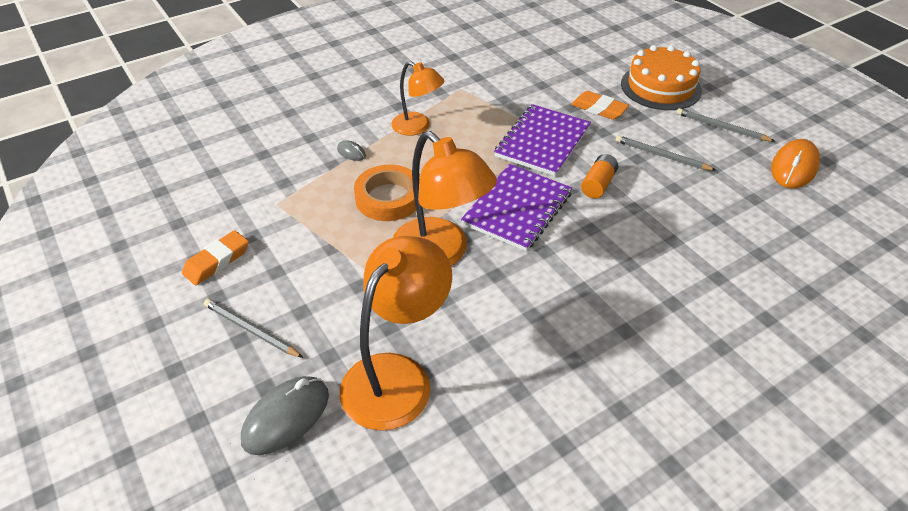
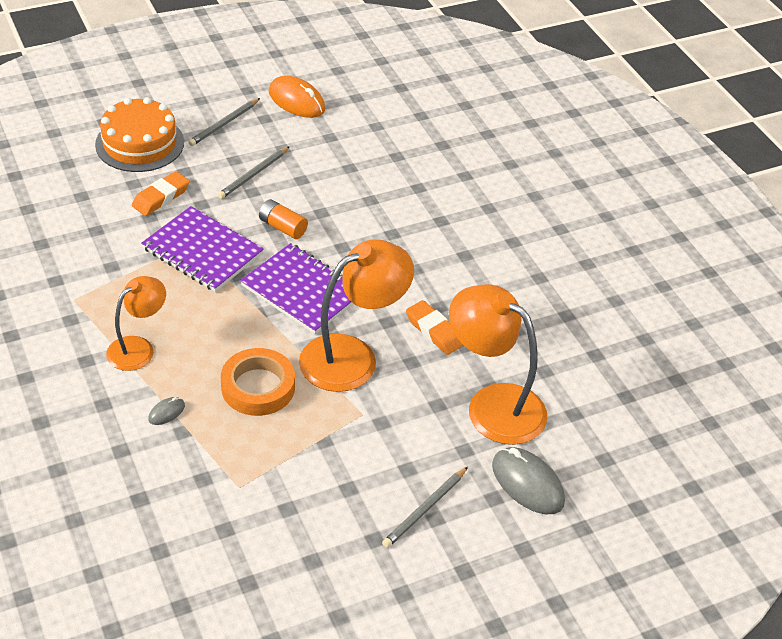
camera: 85 degrees left, 0 degrees up
(217, 261) = (322, 541): orange eraser -> orange eraser (434, 331)

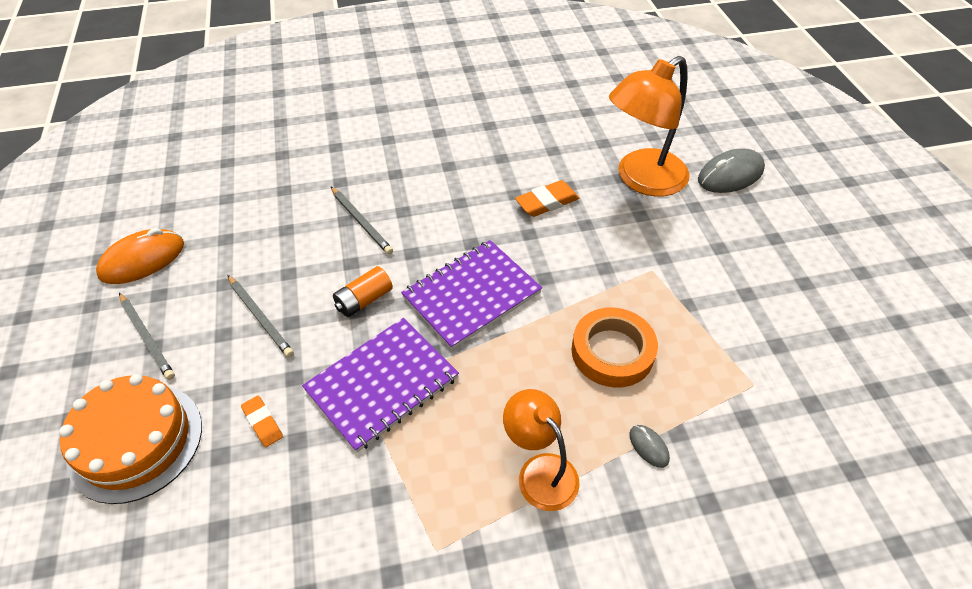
camera: 75 degrees left, 5 degrees up
(161, 197) = (263, 423): orange eraser -> orange eraser, size x0.65
(352, 356) = (574, 267): orange lamp -> none
(425, 509) = (766, 243): grey pencil -> grey pencil (361, 222)

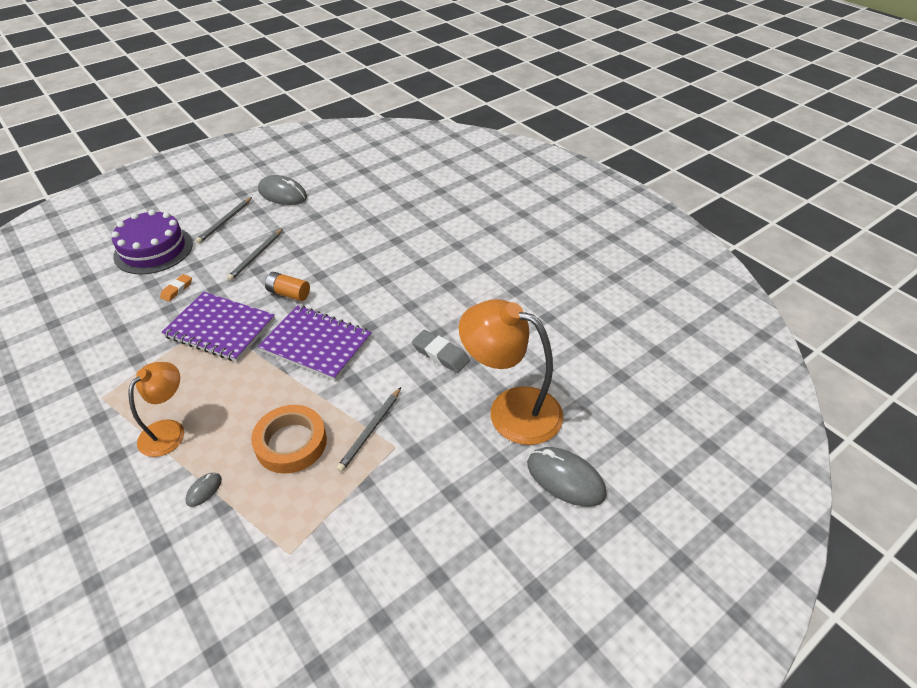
camera: 65 degrees right, 5 degrees down
(136, 441) = (153, 250): orange cake -> purple cake
(142, 260) = (283, 194): orange mouse -> grey mouse
(361, 222) = (361, 265): grey pencil -> grey pencil (370, 430)
(547, 202) = (440, 354): orange eraser -> grey eraser

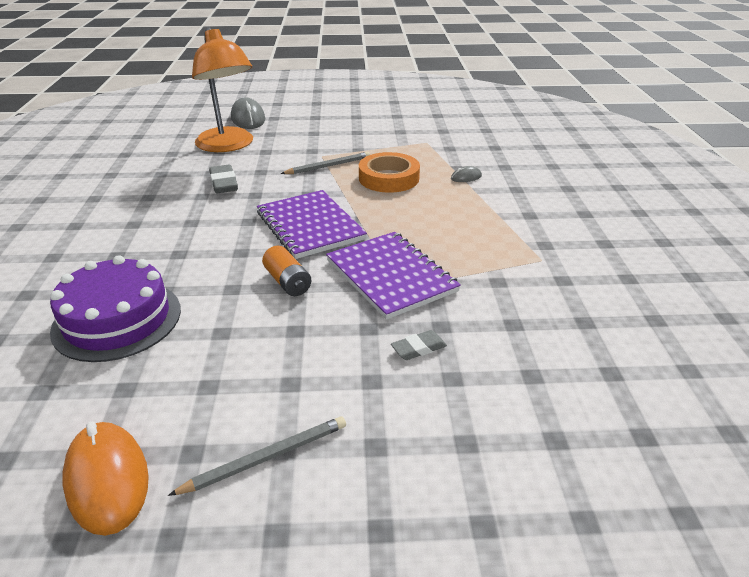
camera: 145 degrees left, 10 degrees down
(153, 250) = (426, 451): purple cake -> purple cake (117, 319)
(169, 431) = (481, 214): orange lamp -> none
(177, 290) = (418, 348): orange eraser -> grey eraser
(256, 256) = (278, 353): grey pencil -> none
(283, 194) = (107, 480): grey mouse -> orange mouse

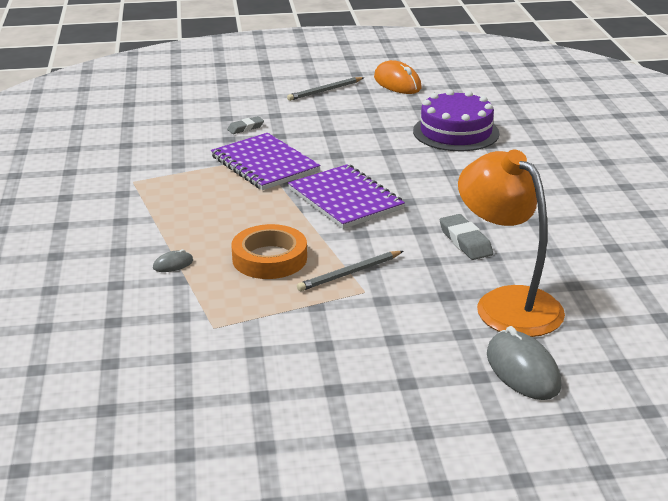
camera: 175 degrees right, 5 degrees down
(288, 282) = (346, 157): orange battery -> none

